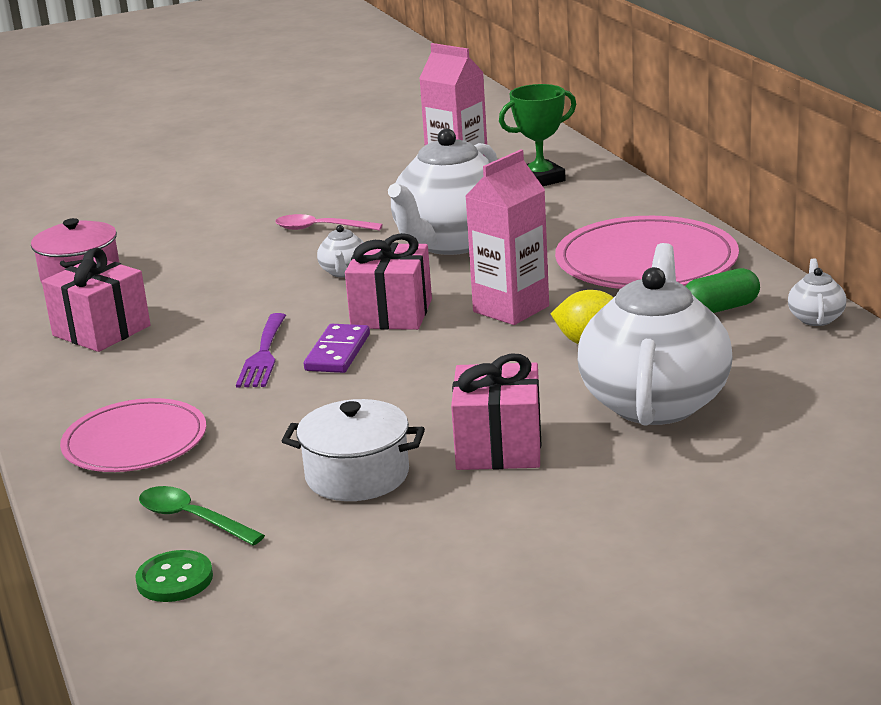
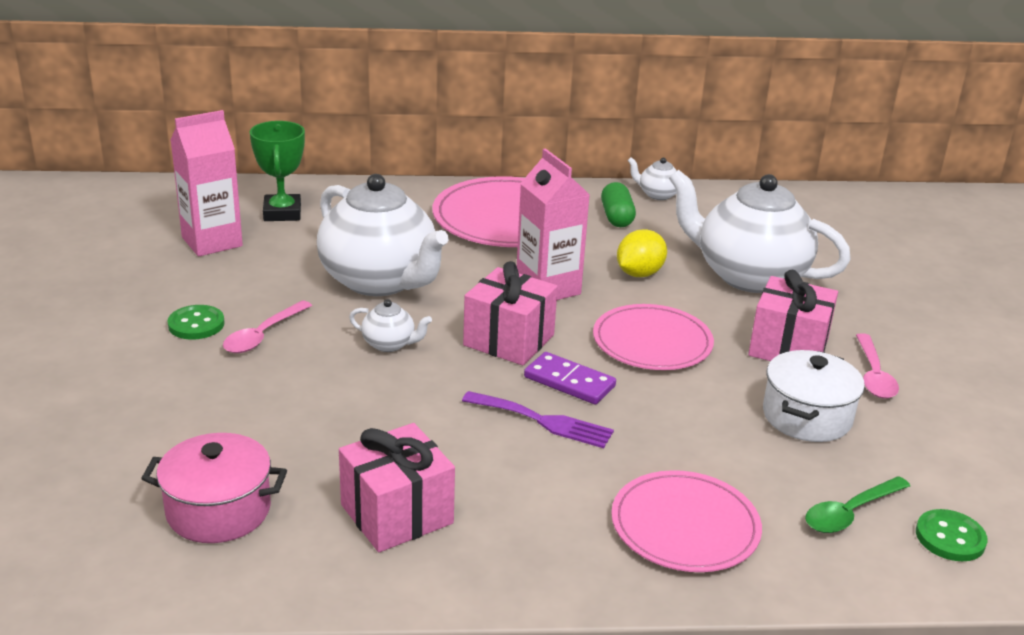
camera: 75 degrees left, 5 degrees up
(318, 205) = (196, 324): none -> green button
(446, 375) = (652, 342): none -> pink plate
(479, 505) = (873, 375): none -> pink spoon

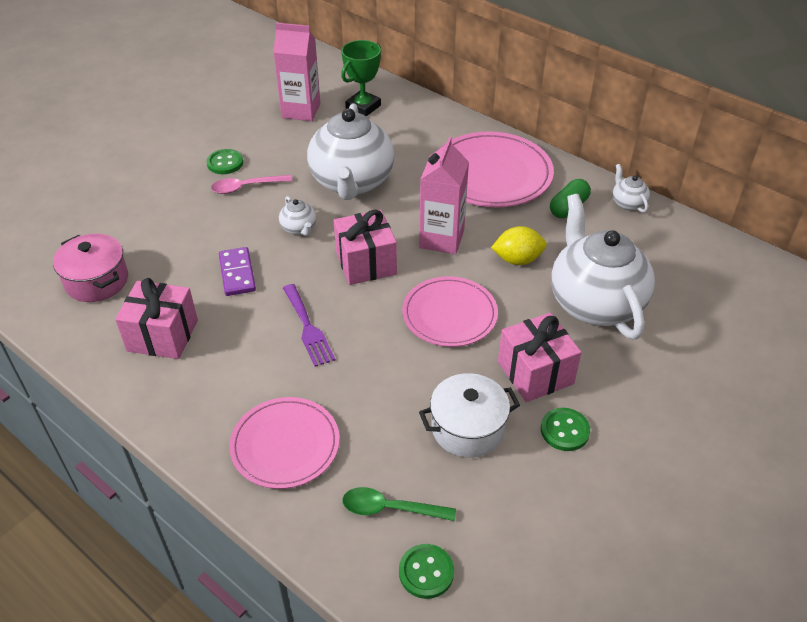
camera: 45 degrees right, 15 degrees up
(569, 382) = (359, 311): purple domino -> purple domino (237, 273)
(873, 375) = (564, 430): pink spoon -> green button

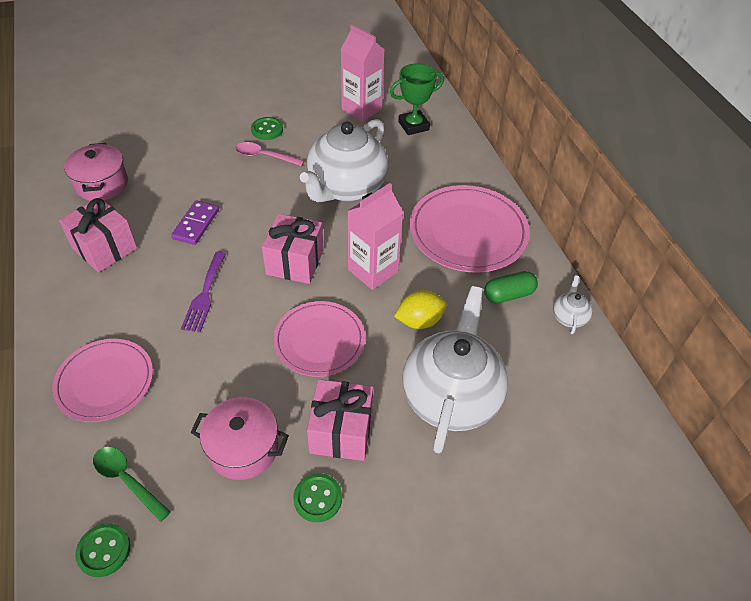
camera: 30 degrees right, 5 degrees up
(299, 228) = (272, 208): white teapot -> none
(467, 428) = (243, 448): white pot -> pink pot
(517, 259) = (419, 321): yellow lemon -> yellow lemon turned 45 degrees counterclockwise

